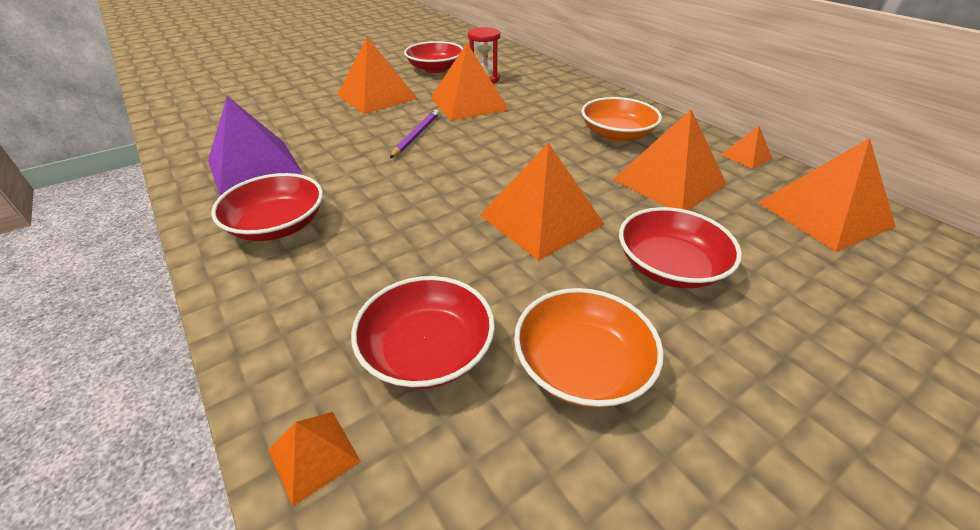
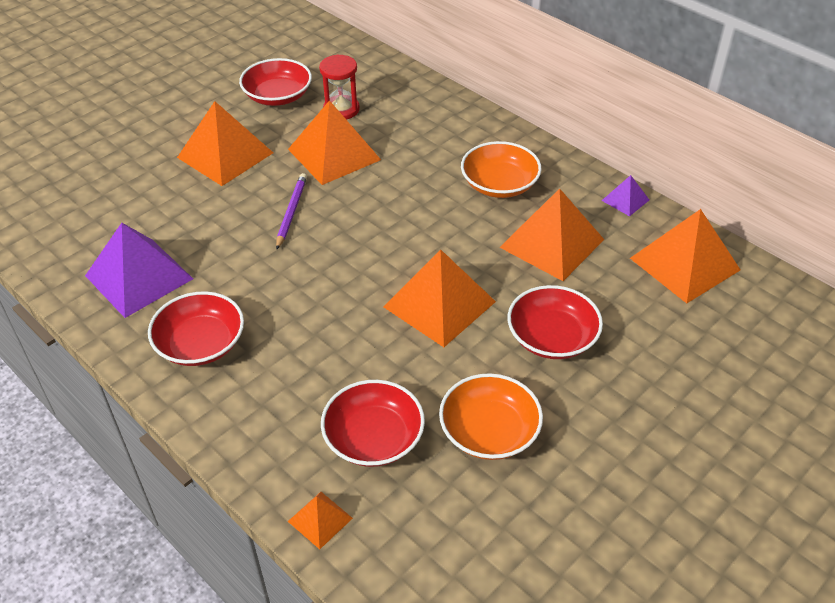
camera: 10 degrees left, 5 degrees up
(746, 156) = (625, 200): orange pyramid -> purple pyramid

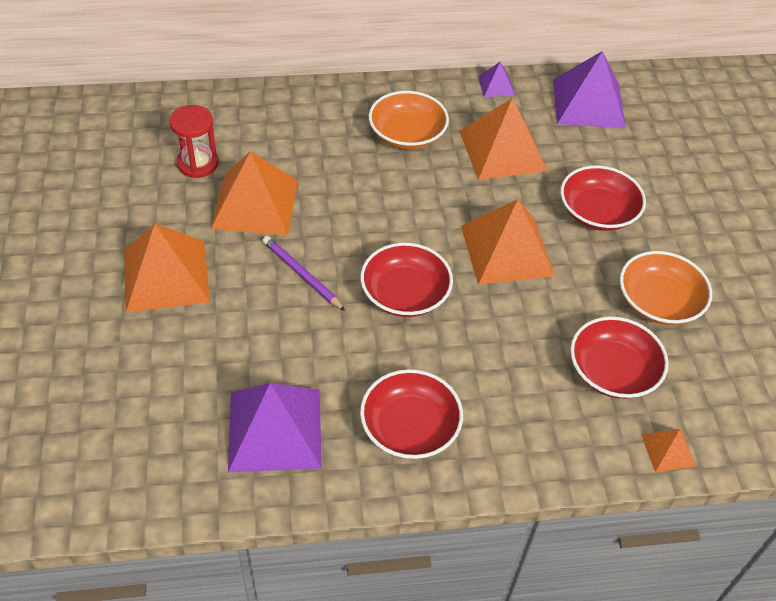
camera: 55 degrees left, 5 degrees up
(278, 96) = (122, 192): red bowl -> red bowl (405, 294)
(684, 263) = (588, 103): orange pyramid -> purple pyramid

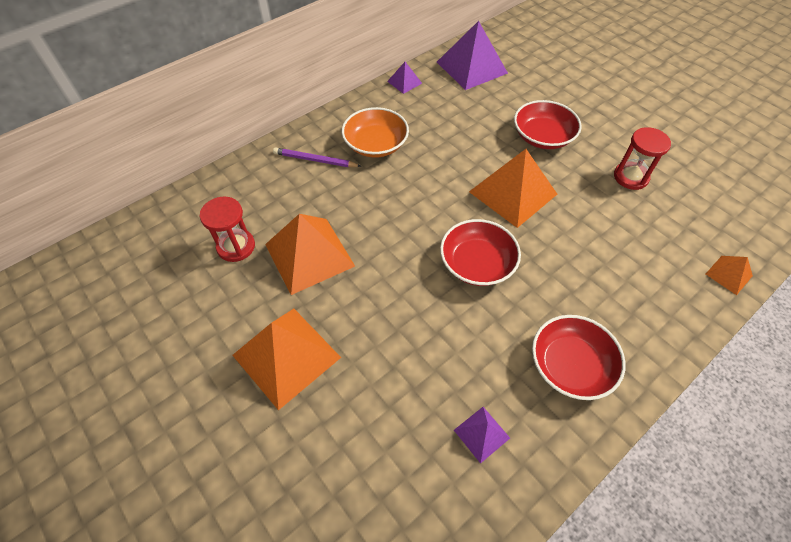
camera: 30 degrees left, 5 degrees up
(275, 429) = (482, 434): purple pyramid -> purple pyramid, size x0.47
(302, 275) = (392, 291): purple pencil -> purple pencil (315, 160)
(502, 150) = (448, 124): orange pyramid -> none
(612, 371) = (650, 240): red bowl -> none
(658, 302) = (630, 177): orange bowl -> red hourglass

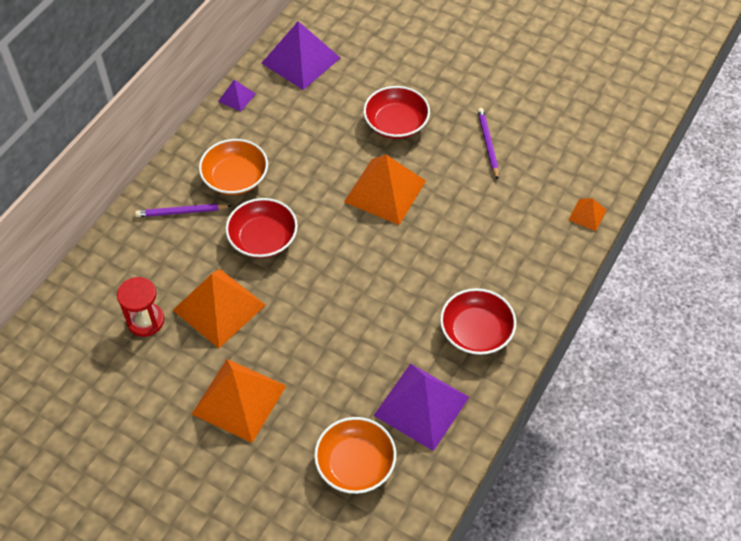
camera: 20 degrees left, 0 degrees up
(381, 479) = (355, 463): none -> orange bowl
(477, 263) = (374, 269): red bowl -> red bowl (263, 238)
(482, 434) = (421, 406): purple pyramid -> purple pyramid, size x2.11
(630, 177) = (488, 144): red hourglass -> purple pencil

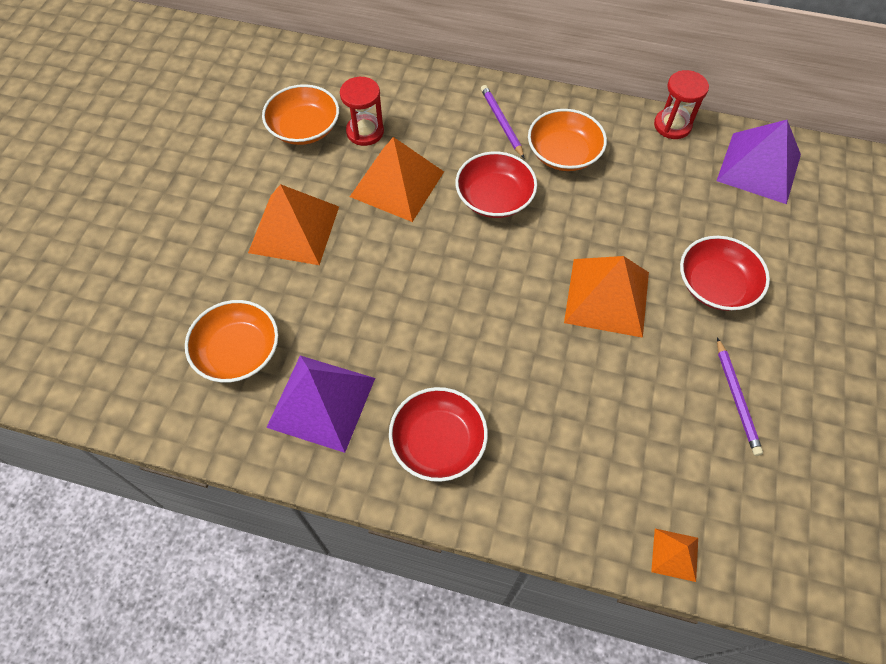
camera: 75 degrees right, 5 degrees up
(118, 372) = (304, 128): none -> orange bowl
(237, 97) = (672, 125): purple pyramid -> red hourglass
(488, 144) = (736, 398): purple pencil -> purple pencil turned 105 degrees clockwise

